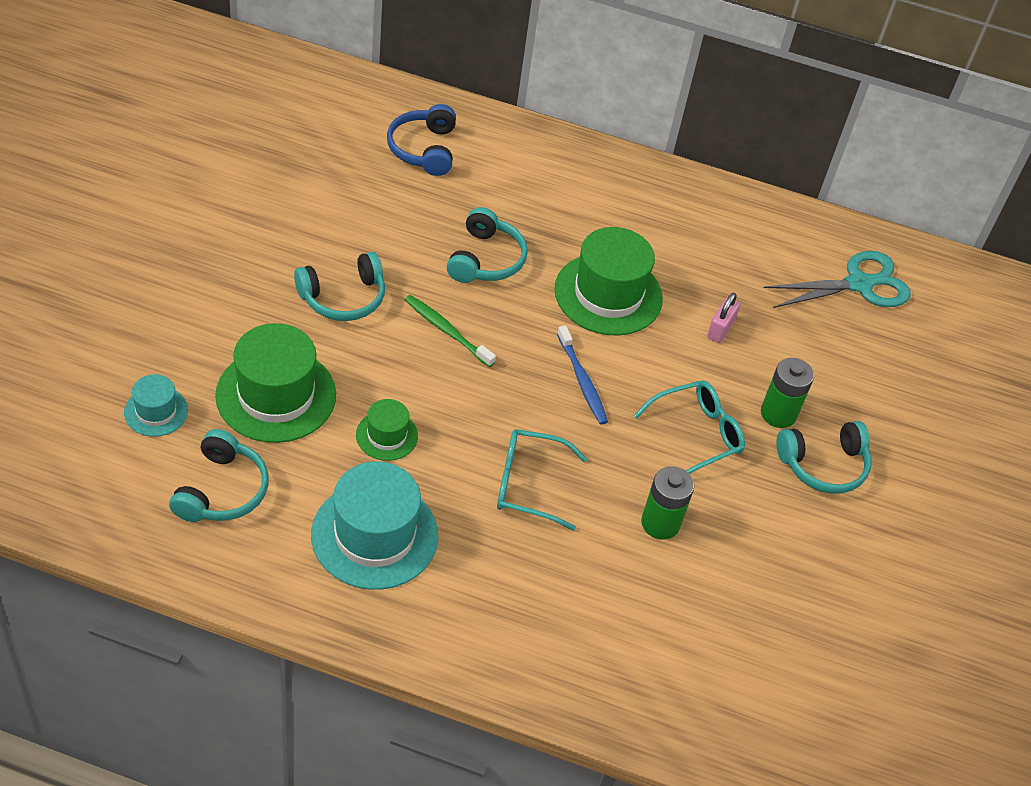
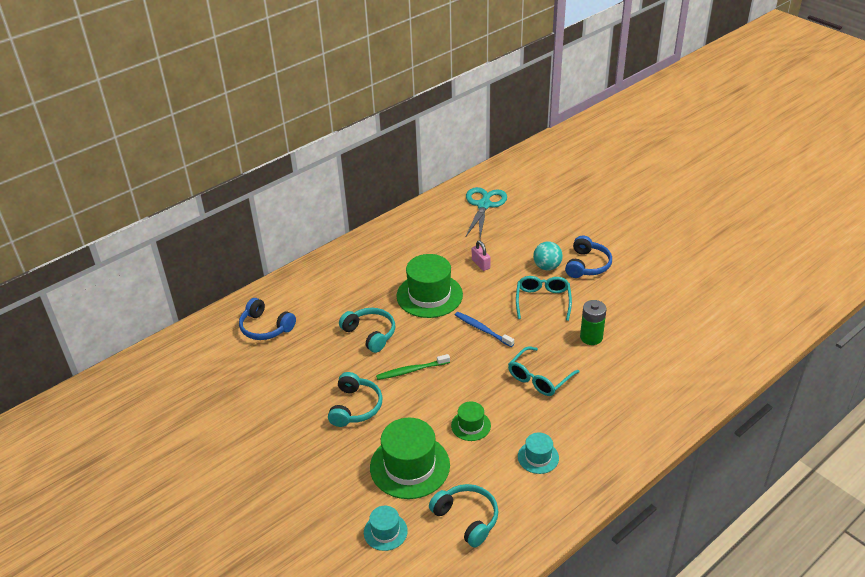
camera: 50 degrees left, 10 degrees down
(374, 535) = (538, 457): turquoise hat -> turquoise hat, size x0.52
(582, 381) = (482, 329): blue toothbrush -> blue toothbrush turned 150 degrees counterclockwise
(778, 414) = (547, 267): green battery -> turquoise ball
(823, 465) = (587, 265): turquoise headphones -> blue headphones

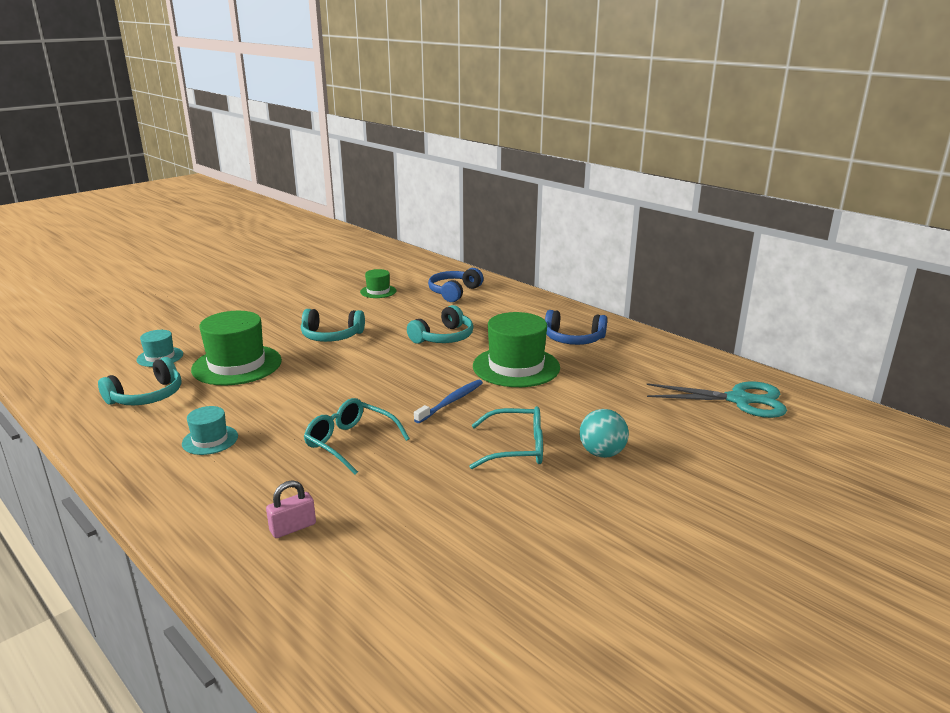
camera: 85 degrees right, 15 degrees down
(411, 370) = (380, 361): green toothbrush -> none
(471, 425) = (281, 396): green hat -> green hat (378, 291)
(480, 264) = (591, 399): pink padlock -> pink padlock (293, 527)
(587, 265) = (619, 494): blue headphones -> blue headphones (573, 339)
(591, 337) = (432, 490): green battery -> none

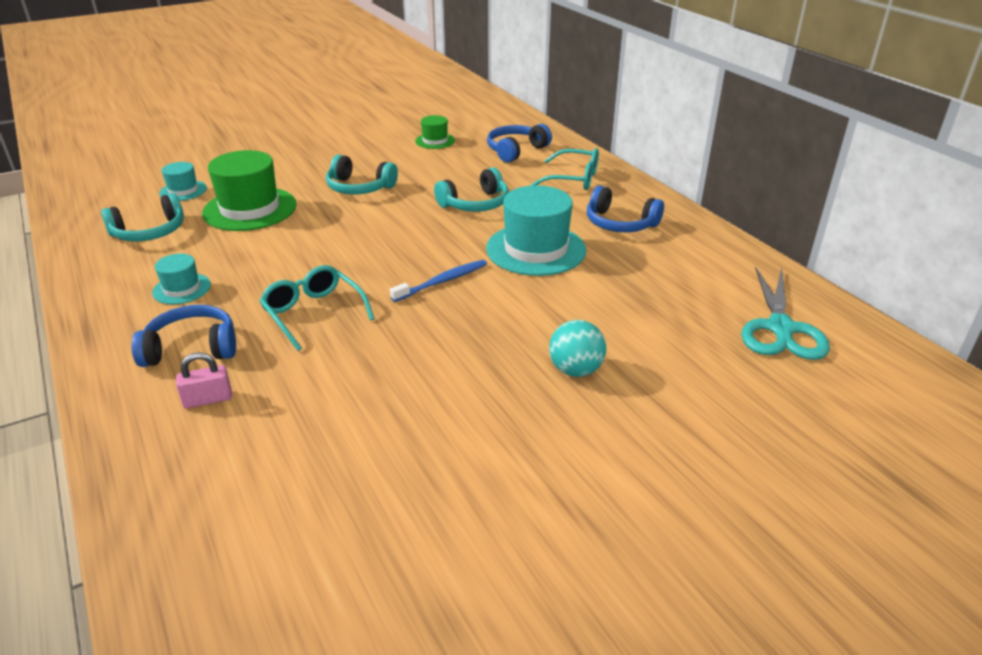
camera: 15 degrees right, 10 degrees up
(251, 488) = (192, 348): none -> blue headphones
(515, 448) = (482, 348): turquoise glasses -> turquoise glasses (573, 179)
(516, 367) = (536, 249): green hat -> turquoise hat
(740, 400) = (780, 329): turquoise scissors -> turquoise scissors turned 75 degrees clockwise

